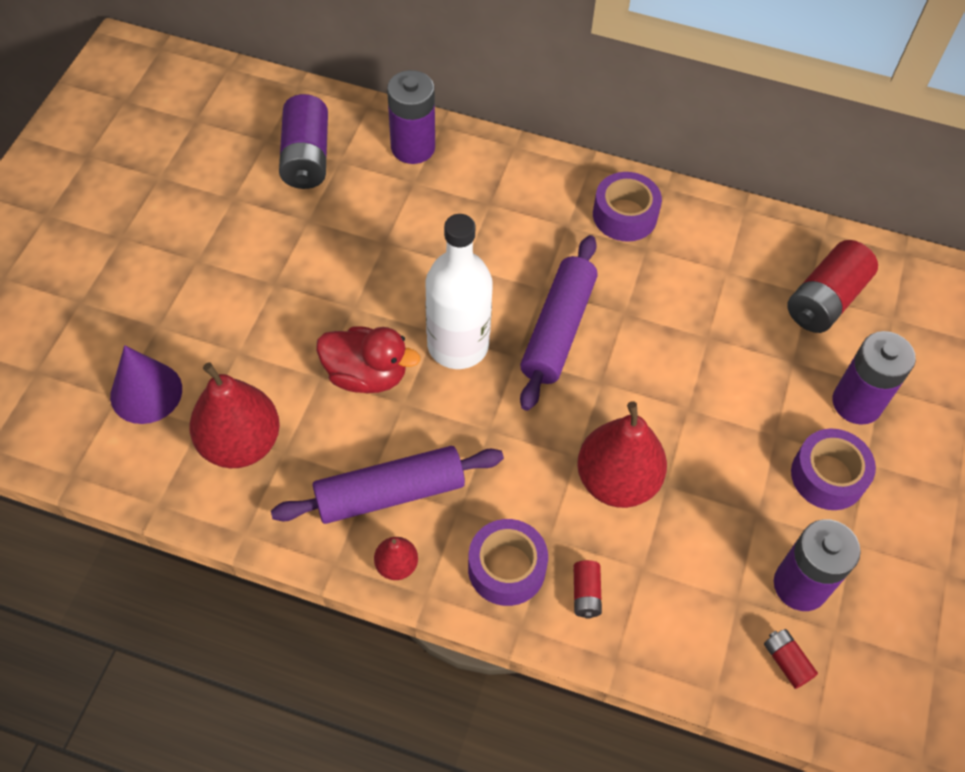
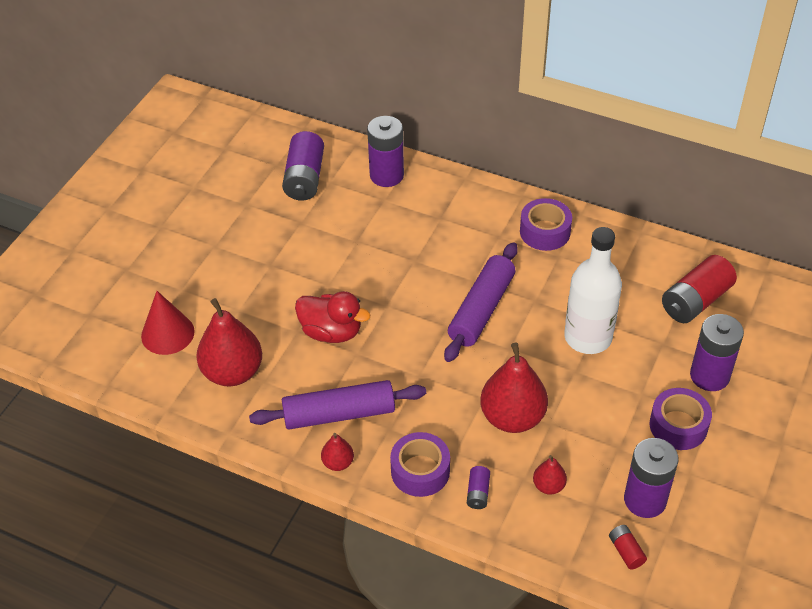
camera: 10 degrees right, 10 degrees down
(146, 392) = (167, 333): purple cone -> red cone
(458, 345) = (403, 316): white bottle -> white bottle (588, 337)
(586, 594) = (478, 493): red battery -> purple battery
(675, 576) = (548, 486): none -> red pear

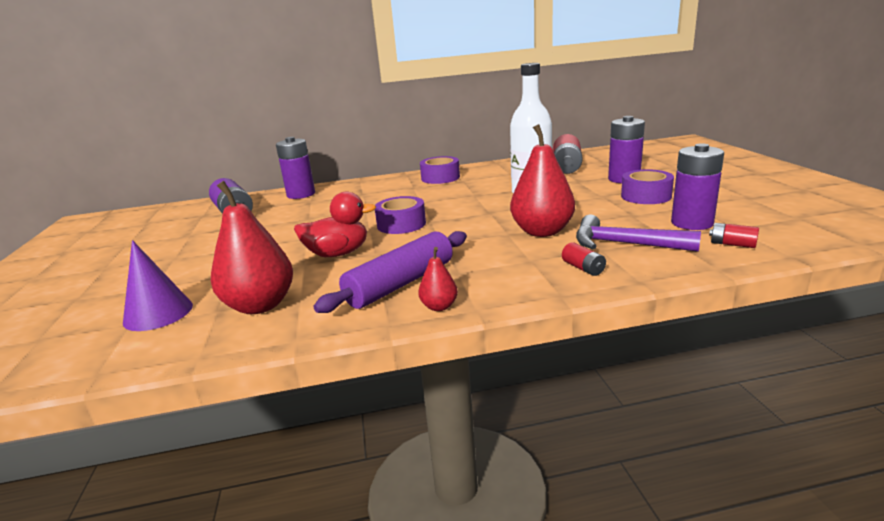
camera: 35 degrees left, 25 degrees down
(167, 333) = (158, 313): red cone -> purple cone
(420, 471) = (519, 279): purple tape -> purple tape (401, 224)
(478, 493) = (583, 268): purple battery -> red battery
(481, 309) = (444, 208): purple rolling pin -> none
(548, 486) = (624, 244): red pear -> purple hammer

